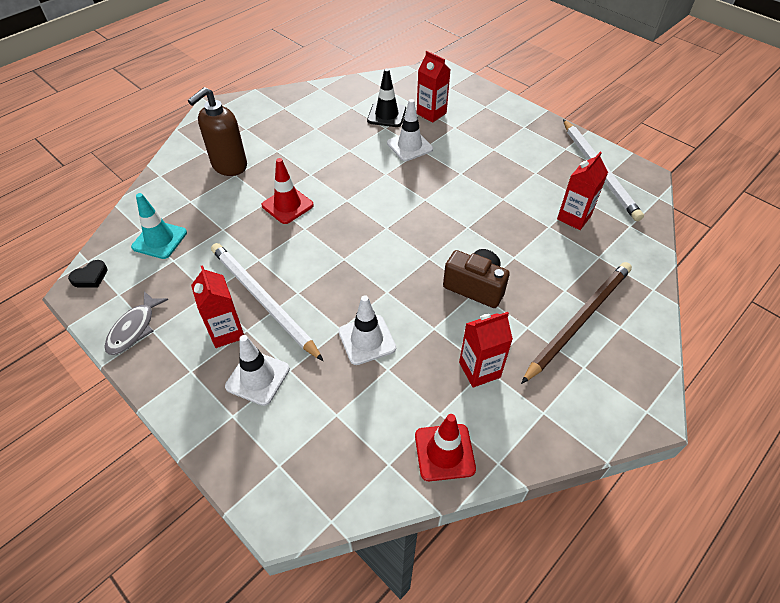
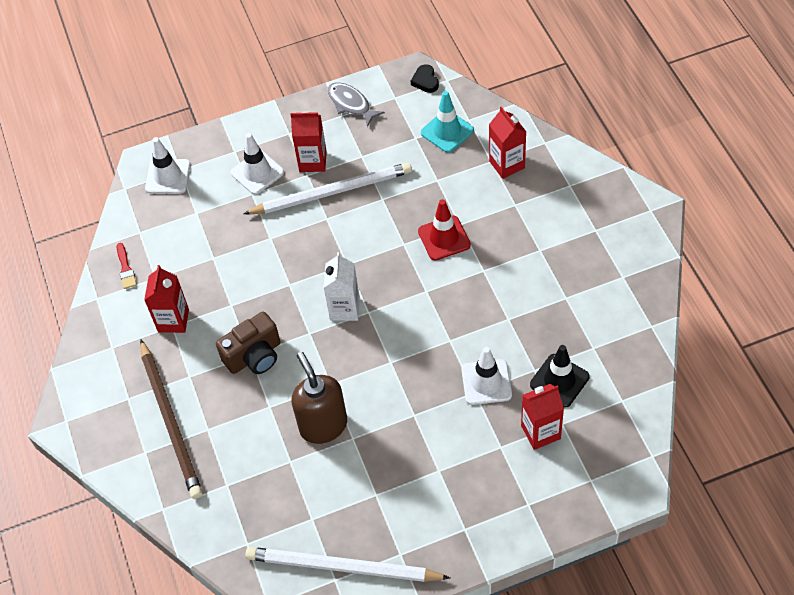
camera: 120 degrees right, 5 degrees up
(229, 166) = (532, 202): brown soap dispenser -> brown soap dispenser (323, 425)
(367, 340) = (248, 253): white traffic cone -> white traffic cone (168, 176)
(391, 243) = (345, 308): none -> white carton
(444, 452) = (126, 268): red traffic cone -> red brush
(574, 217) = (288, 493): red carton -> red carton (507, 164)

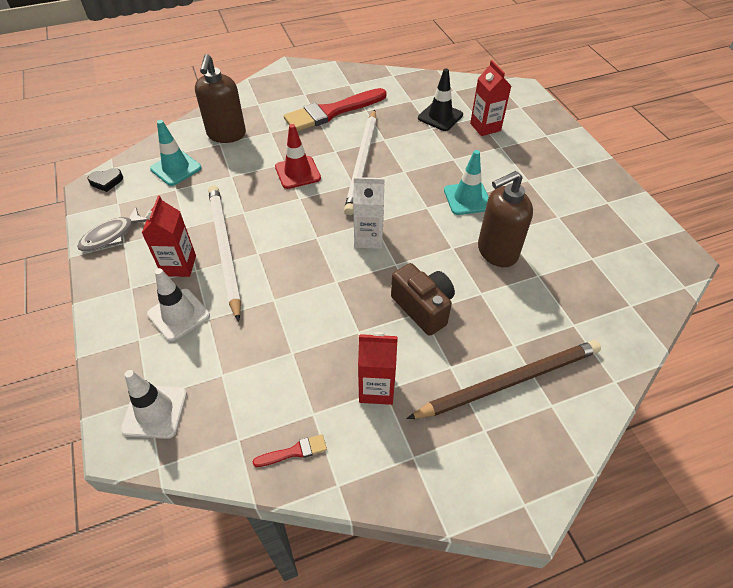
camera: 95 degrees left, 5 degrees down
(342, 567) = (631, 237): white pencil -> white pencil (362, 163)
(404, 403) = (467, 198): none -> turquoise traffic cone
(486, 382) = (444, 152): white traffic cone -> none
(507, 164) = (226, 135): red carton -> brown soap dispenser
(559, 261) = (331, 112): none -> red brush

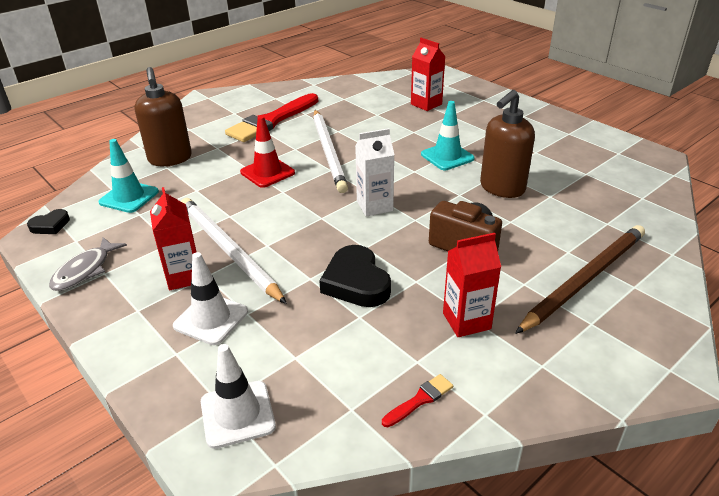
camera: 20 degrees left, 15 degrees down
(308, 316) = (356, 282): none -> black heart
(440, 116) = (379, 105): black traffic cone -> none

